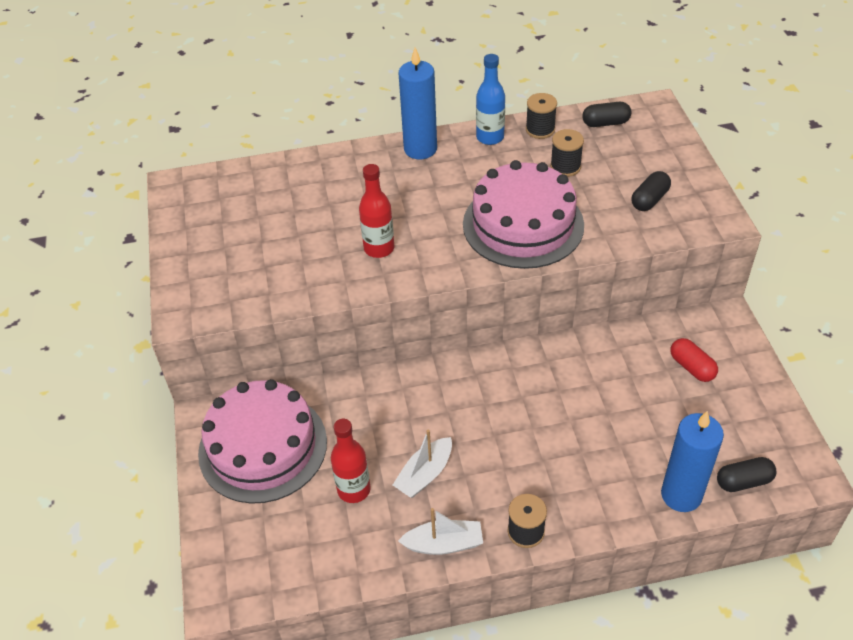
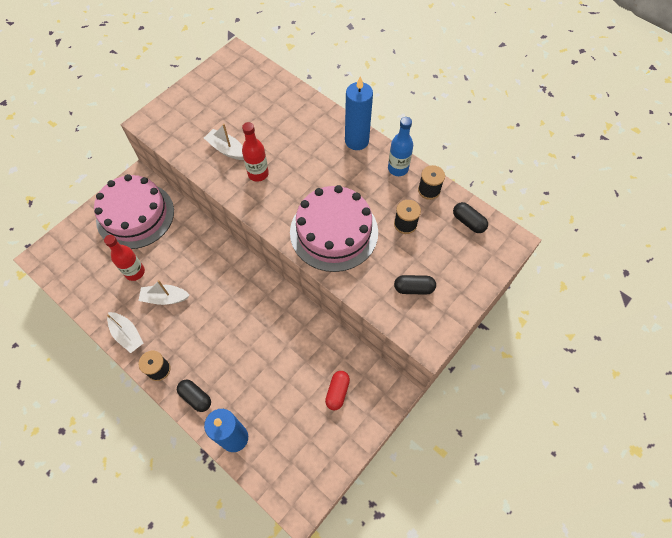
camera: 50 degrees right, 15 degrees up
(313, 259) = (227, 149): none -> white boat
(743, 481) = (267, 469): black capsule -> black capsule (195, 397)

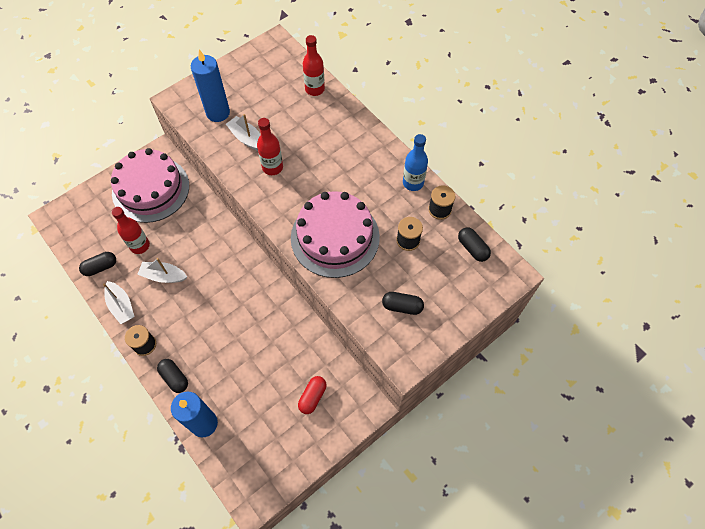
camera: 10 degrees right, 0 degrees up
(98, 300) = (100, 267): none -> black capsule
(284, 93) = (314, 89): none -> red bottle
(356, 141) = (377, 148): blue candle -> blue candle (218, 113)

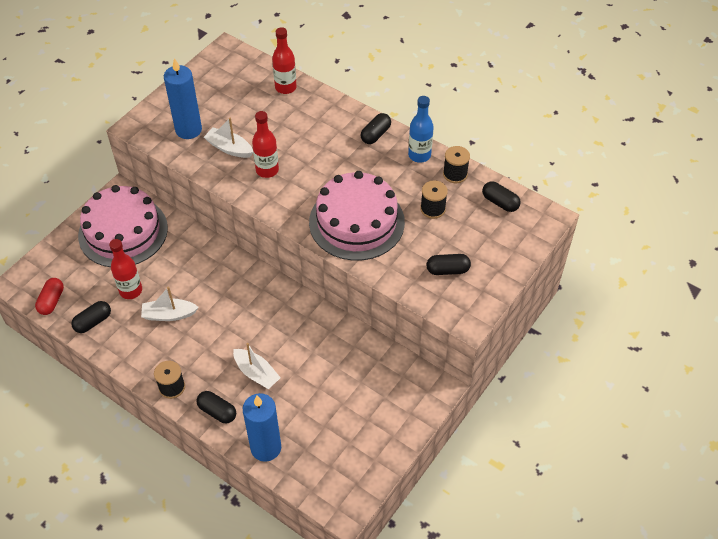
camera: 15 degrees left, 10 degrees down
(121, 306) = (131, 355): white boat -> white boat (256, 373)
(312, 397) = (374, 394): red capsule -> red capsule (51, 301)
(379, 153) = (375, 134): none -> black capsule

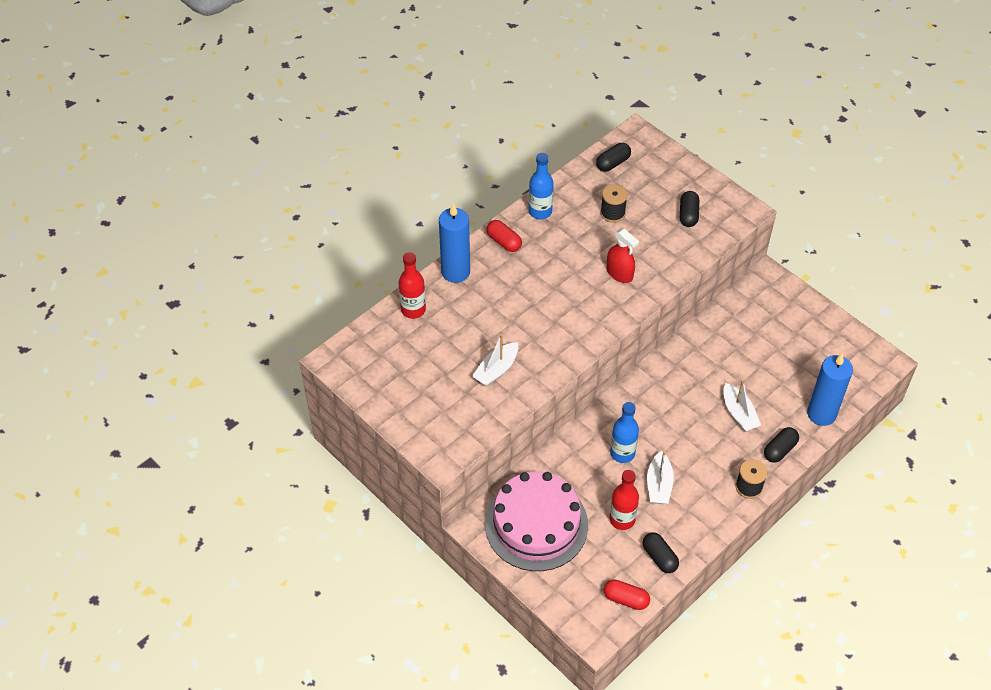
camera: 80 degrees left, 0 degrees up
(188, 130) = (459, 406): blue candle -> blue candle (455, 272)
(200, 284) = (622, 453): none -> blue bottle
(256, 373) = (739, 413): white boat -> white boat turned 105 degrees clockwise
(267, 170) = (536, 339): red bottle -> none
(356, 222) = (619, 273): pink cake -> red spray bottle
(375, 134) = (504, 242): black capsule -> red capsule
(455, 174) = (571, 189): black spool -> none

